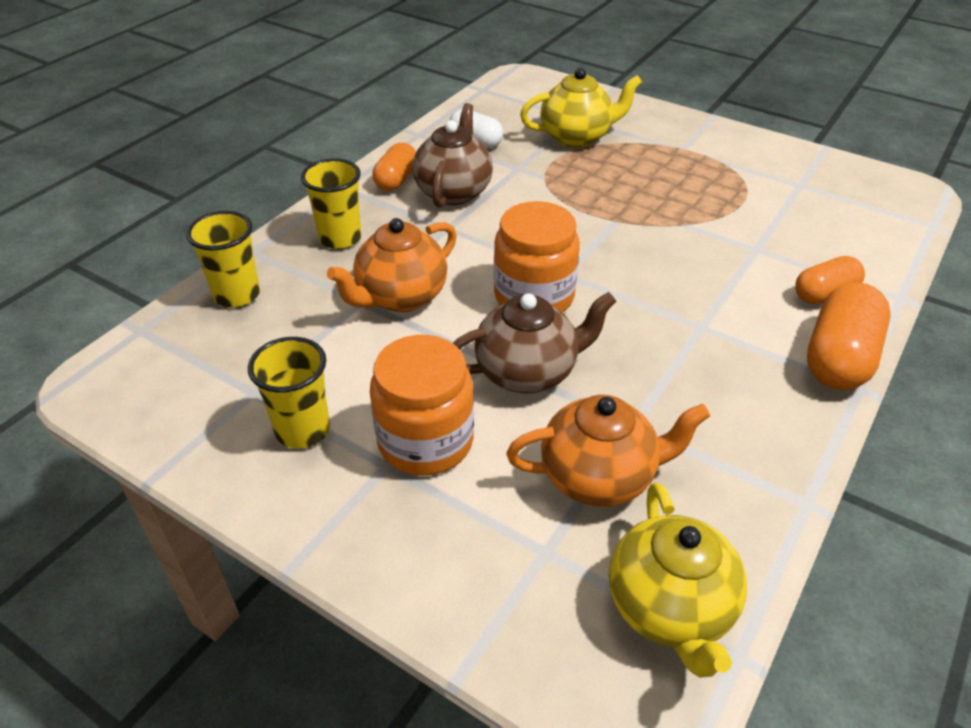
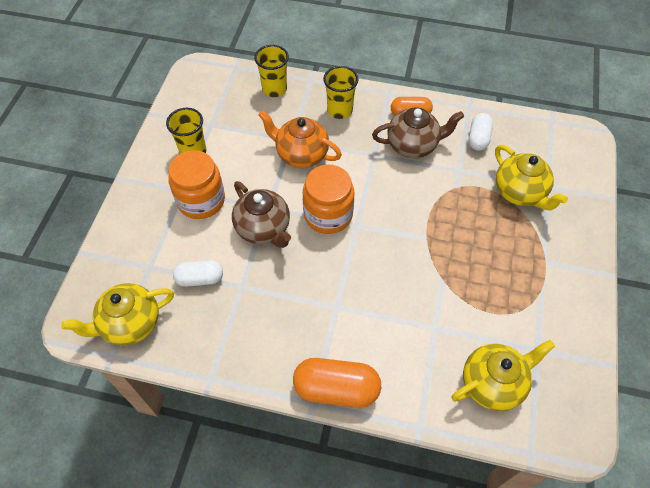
camera: 70 degrees right, 15 degrees up
(600, 477) = (200, 278): orange teapot -> white capsule
(824, 294) = (401, 376): orange capsule -> none
(841, 226) = (493, 383): none -> yellow teapot

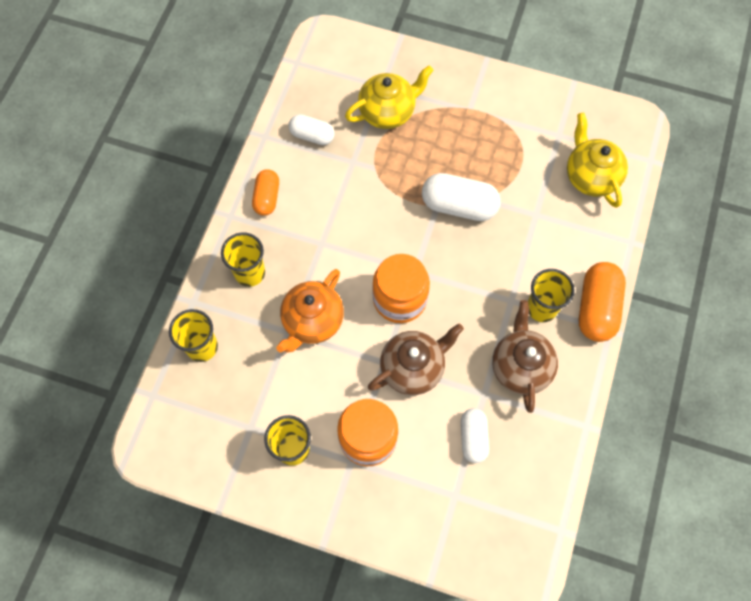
camera: 85 degrees left, 10 degrees up
(130, 324) = (525, 513): yellow teapot -> none
(331, 335) = (542, 308): none -> yellow cup
(413, 145) = (314, 201): brown teapot -> brown teapot (520, 366)
(431, 257) = (459, 206): none -> white capsule

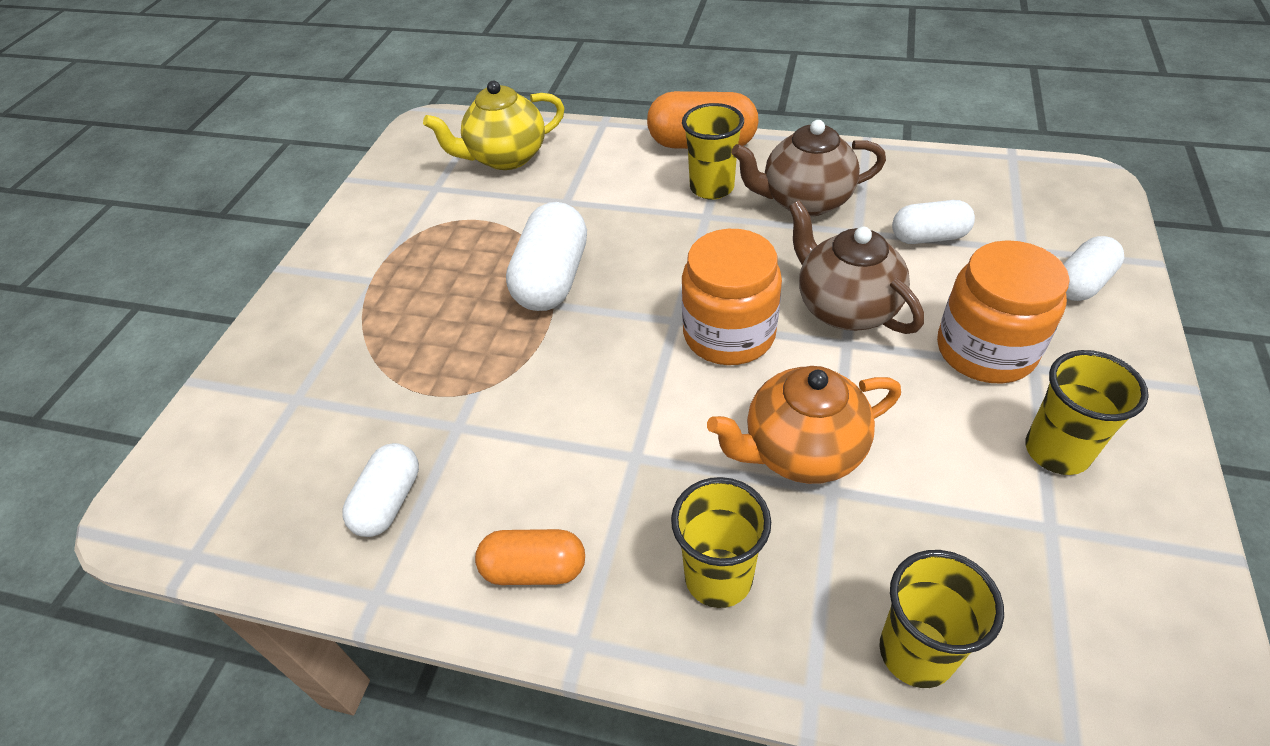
camera: 90 degrees left, 20 degrees down
(312, 322) = (801, 451): orange teapot -> orange teapot turned 135 degrees clockwise
(388, 112) = (356, 384): yellow teapot -> none
(416, 519) = (1081, 283): none -> white capsule

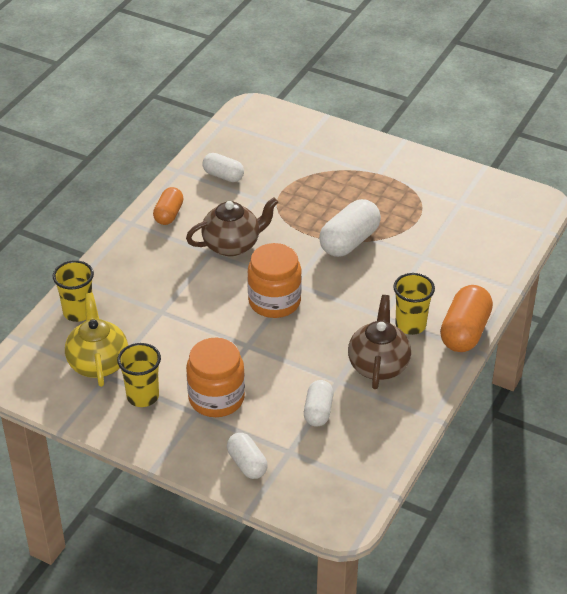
camera: 100 degrees right, 5 degrees down
(506, 157) = (483, 235): yellow teapot -> yellow teapot (98, 363)
(552, 279) = (349, 241): white capsule -> white capsule turned 75 degrees counterclockwise
(718, 577) = (138, 265): yellow cup -> none
(801, 451) = (187, 307): orange teapot -> none
(844, 307) = (274, 353): brown teapot -> brown teapot (232, 245)

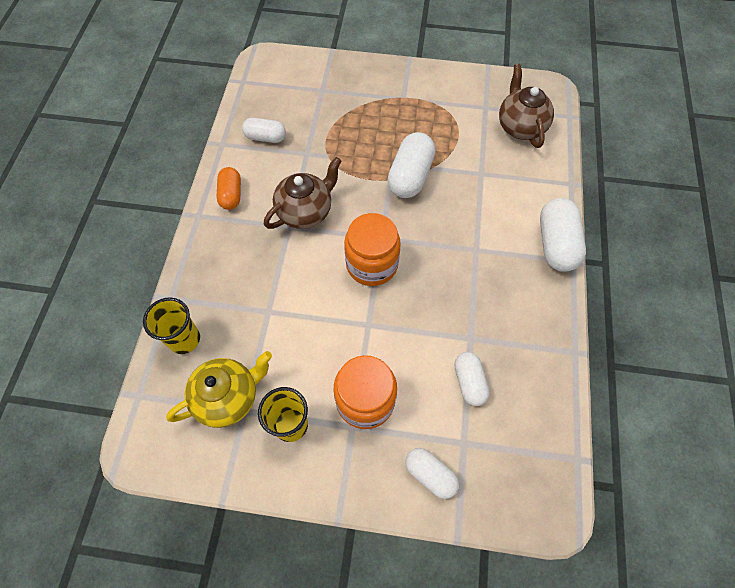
camera: 20 degrees left, 20 degrees up
(98, 363) = (228, 397): yellow teapot -> yellow teapot turned 90 degrees clockwise
(378, 365) = (499, 307): brown teapot -> brown teapot (520, 127)
(410, 325) = (506, 251): yellow cup -> none
(464, 332) = (556, 244): orange capsule -> white capsule

